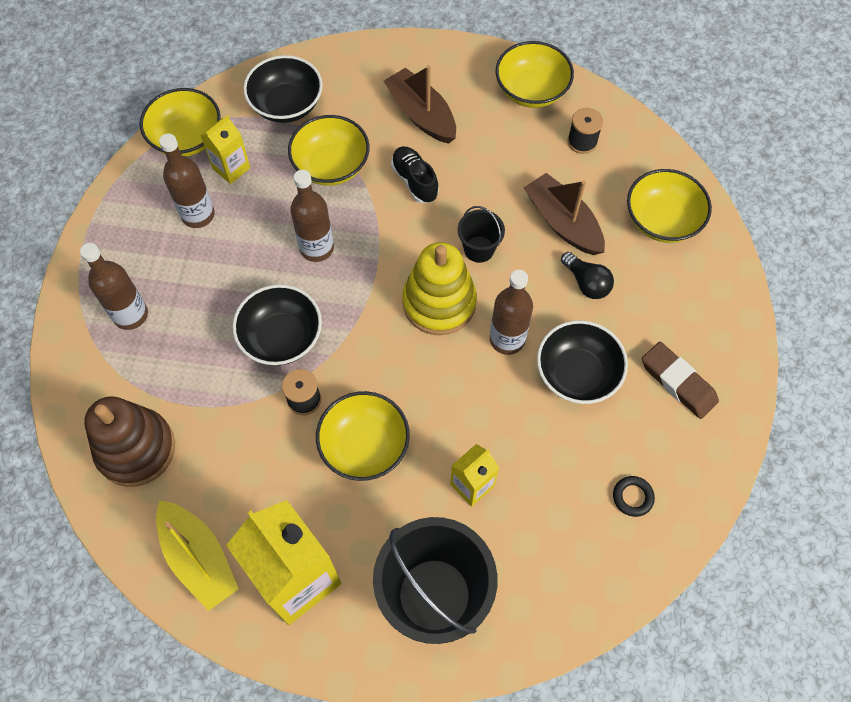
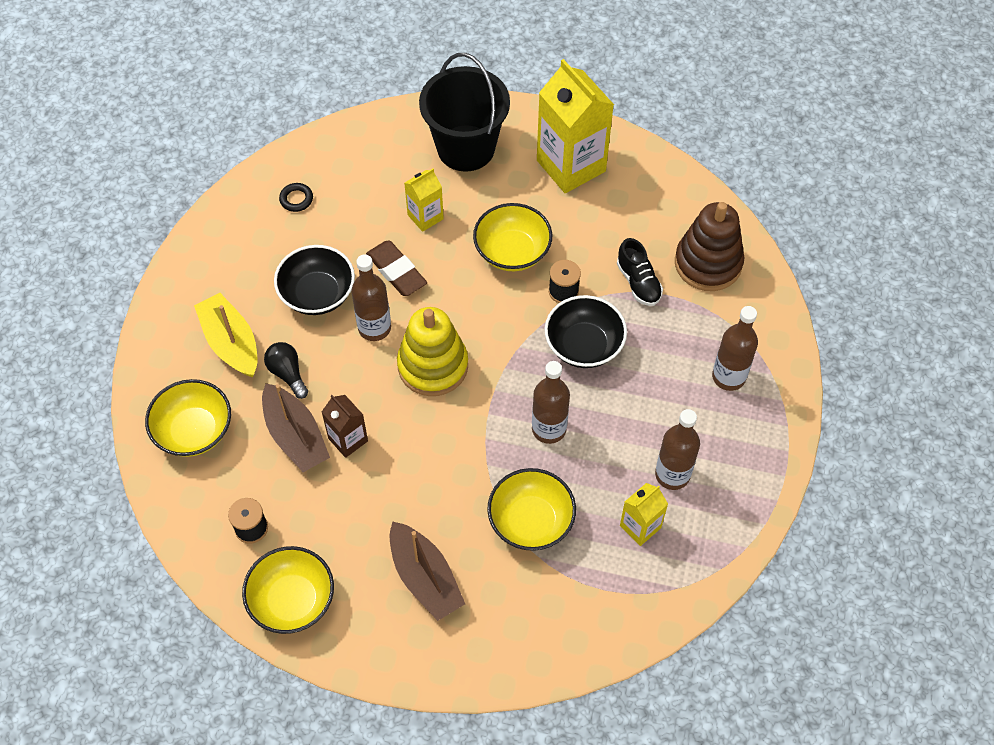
camera: 175 degrees left, 5 degrees down
(187, 138) = (692, 569): yellow bowl -> none
(198, 558) = (648, 184): yellow boat -> yellow boat (231, 343)
(286, 105) = (580, 604): black bowl -> none
(414, 181) = (442, 495): black shoe -> black shoe (638, 282)
(479, 249) = (386, 415): black bucket -> none
(511, 223) = (348, 439): none -> brown carton
(678, 382) = (230, 280): brown eraser -> brown eraser (396, 271)

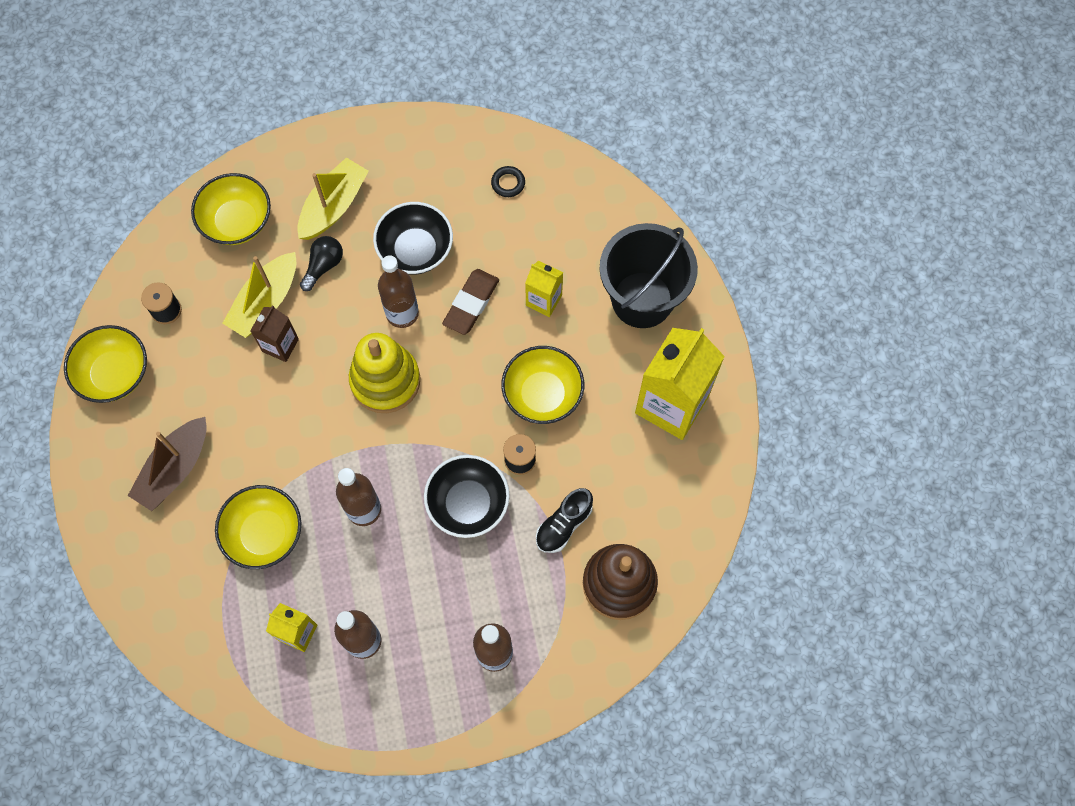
camera: 65 degrees right, 10 degrees up
(295, 436) = (266, 302): brown boat -> yellow boat

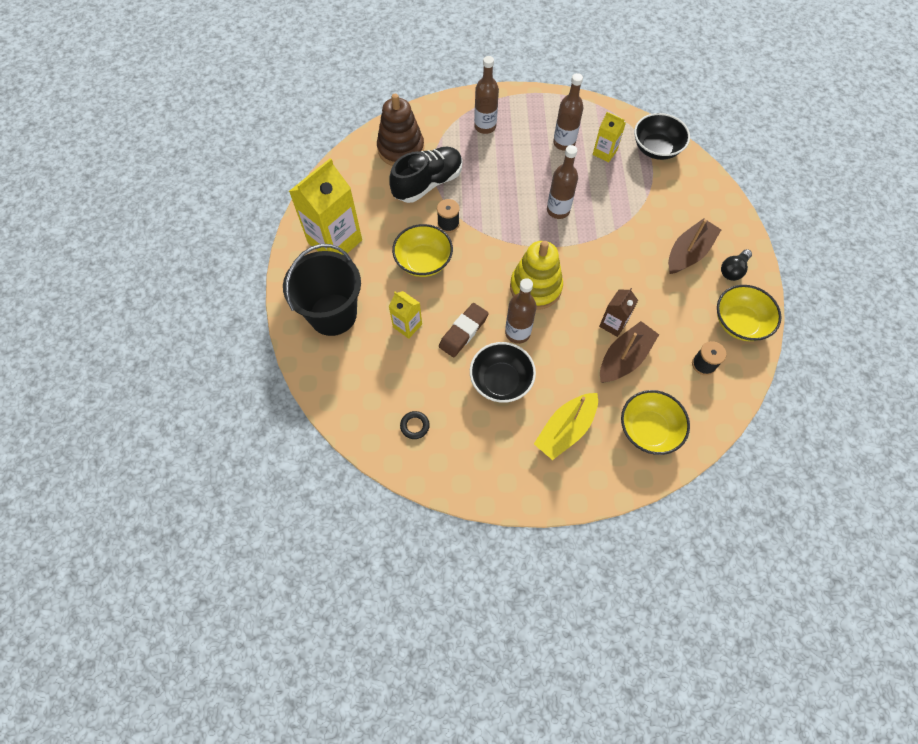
camera: 170 degrees left, 5 degrees down
(264, 533) = (625, 206): yellow bowl -> none
(266, 302) = (624, 358): yellow boat -> brown boat
(323, 266) = (576, 380): black light bulb -> black light bulb (733, 270)
(468, 503) = (488, 204): black bowl -> black bowl (656, 148)
(563, 525) = (428, 183): black shoe -> black shoe, size x1.69

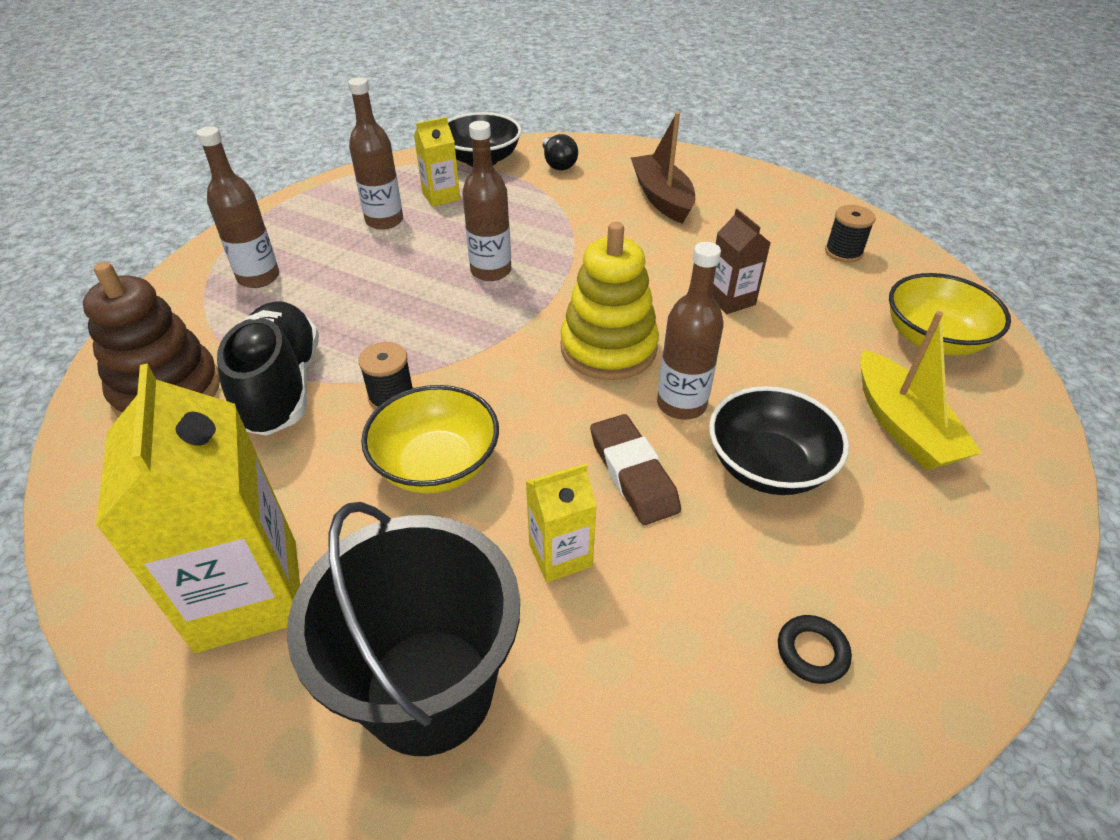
camera: 60 degrees left, 20 degrees down
(624, 358) = (797, 313): brown boat -> none
(733, 270) = (713, 179): black light bulb -> black light bulb (558, 164)
(739, 323) = (794, 204): yellow bowl -> none

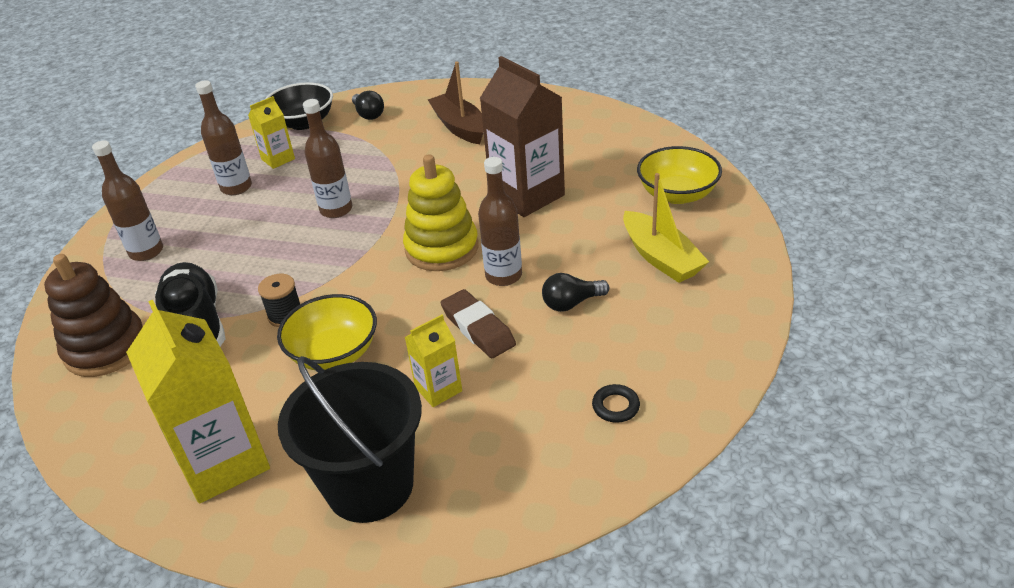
camera: 10 degrees left, 5 degrees down
(731, 300) = (527, 195): brown carton -> brown carton, size x1.97
(768, 466) = (571, 303): black bowl -> black light bulb
(843, 252) = (606, 143): black spool -> none

